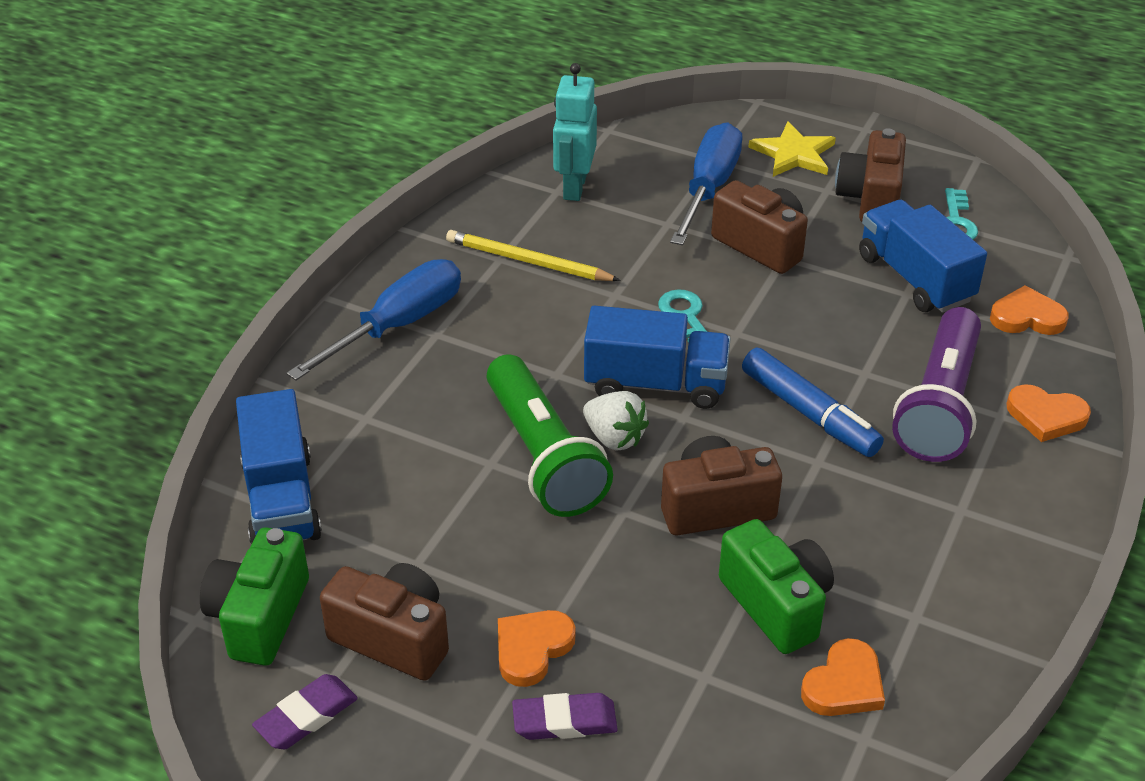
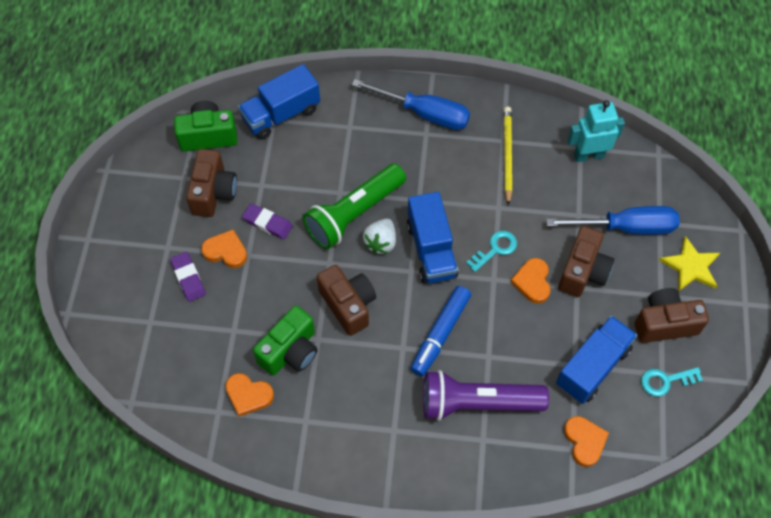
camera: 70 degrees right, 20 degrees up
(306, 716) = (160, 176): purple eraser -> purple eraser (267, 223)
(1046, 416) = (493, 466): orange heart -> orange heart (532, 282)

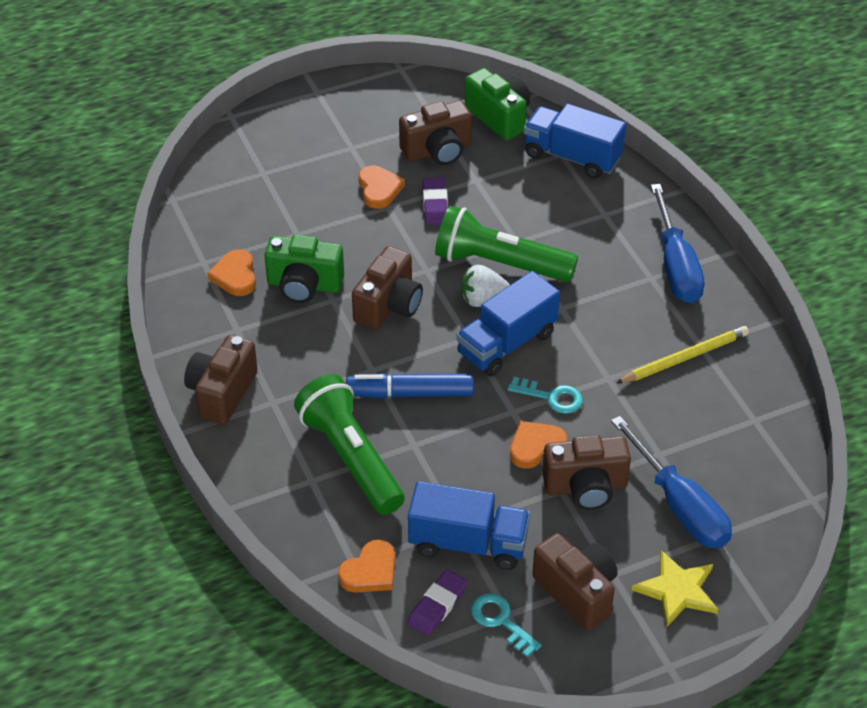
camera: 60 degrees right, 15 degrees down
(188, 278) = (329, 177): purple eraser -> purple eraser (437, 605)
(363, 462) = (222, 393): none -> brown camera
(477, 403) = (351, 458): purple flashlight -> green flashlight
(588, 155) = (750, 432): turquoise robot -> none

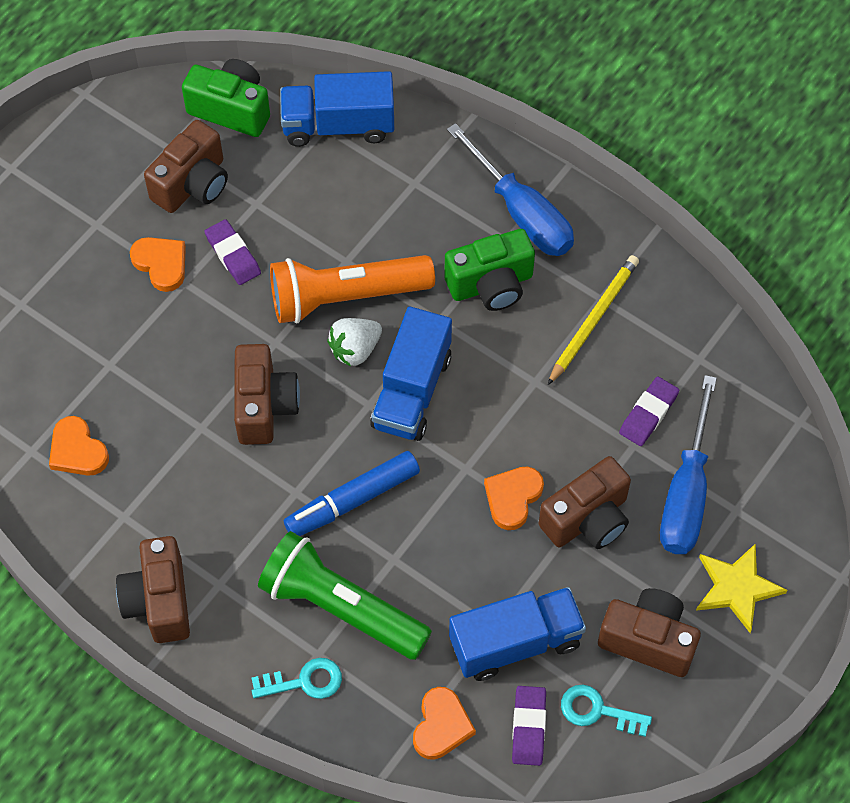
camera: 30 degrees left, 15 degrees up
(304, 285) = (159, 425): green camera -> green camera (491, 284)
(499, 264) = (345, 297): green flashlight -> orange flashlight
(551, 397) = (493, 432): turquoise key -> turquoise key (304, 681)
(680, 506) = (686, 493): blue screwdriver -> blue screwdriver turned 75 degrees clockwise
(686, 439) = (648, 414): none -> purple eraser

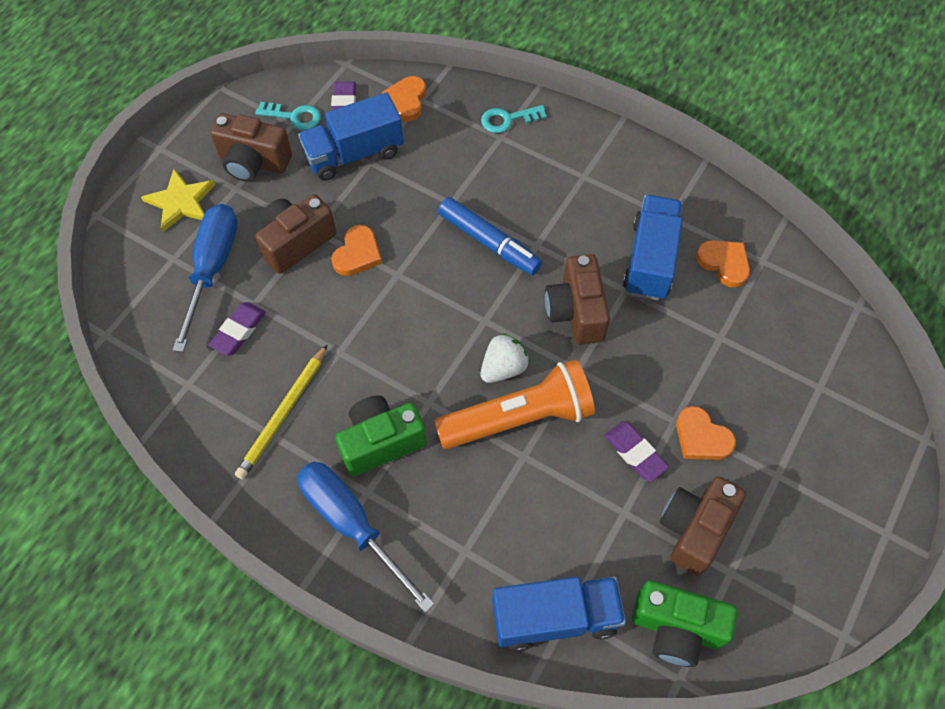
camera: 175 degrees right, 0 degrees up
(159, 601) = (626, 161): brown camera -> none
(341, 607) = (488, 167): green flashlight -> none
(352, 500) = (489, 242): blue marker -> blue marker turned 75 degrees clockwise
(412, 391) = (448, 334): blue truck -> blue truck (650, 260)

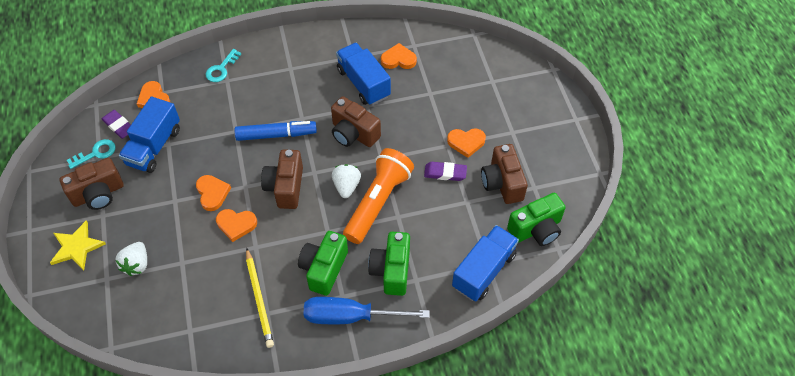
camera: 45 degrees left, 5 degrees down
(212, 268) = (137, 264): blue screwdriver -> white strawberry
(238, 331) = (188, 282): purple eraser -> none
(296, 242) = (171, 214): brown camera -> brown camera (285, 187)
(345, 310) = (236, 225): none -> orange heart
(450, 513) = (391, 270): none -> green camera

